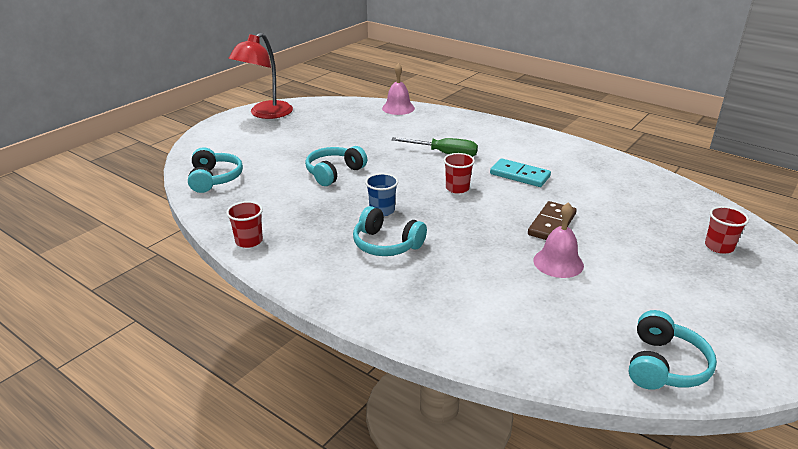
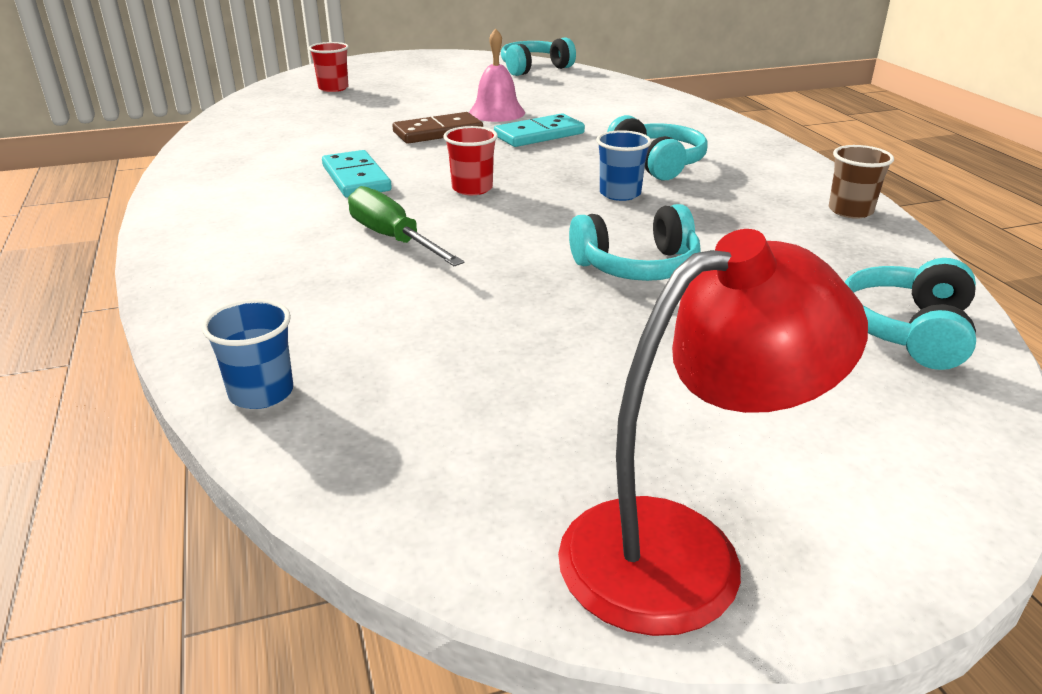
camera: 145 degrees left, 0 degrees up
(249, 241) = (850, 211): red cup -> brown cup
(398, 108) = (261, 393): pink bell -> blue cup
(491, 246) = (539, 135): none -> turquoise domino

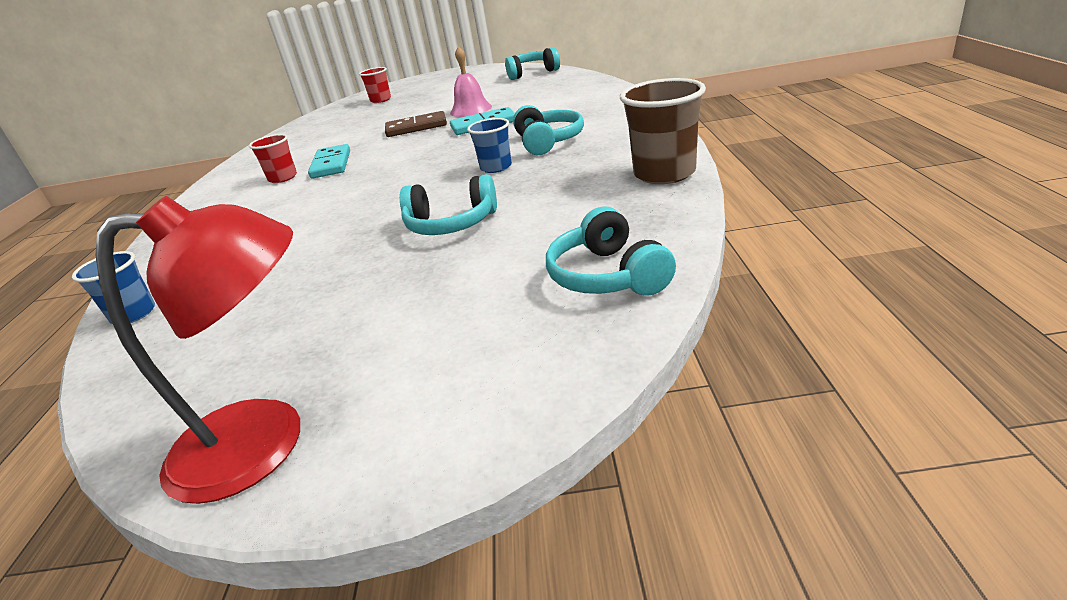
camera: 20 degrees right, 0 degrees up
(393, 239) = (311, 207): green screwdriver -> none
(472, 188) = (397, 168): red cup -> red cup (283, 178)
(850, 211) = (664, 174): brown cup -> brown cup, size x1.67
(908, 331) = (608, 276): turquoise headphones -> turquoise headphones turned 60 degrees counterclockwise

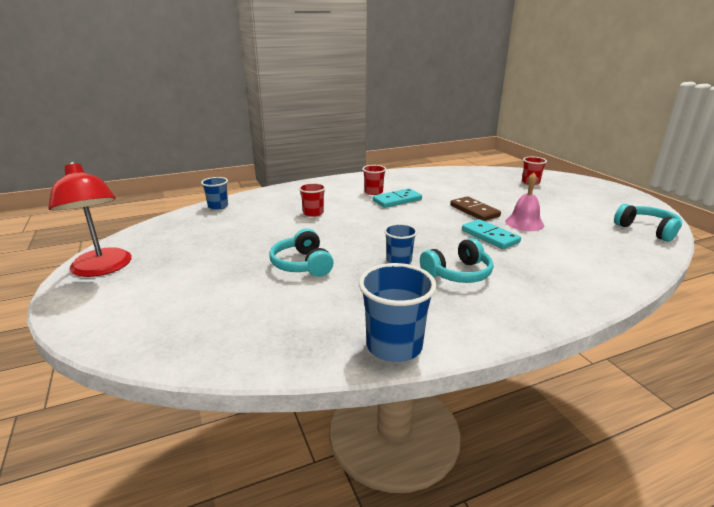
camera: 65 degrees right, 5 degrees down
(294, 220) = (313, 213): none -> red cup
(608, 276) = (218, 340): turquoise headphones -> none
(664, 174) = (394, 346): brown cup -> blue cup

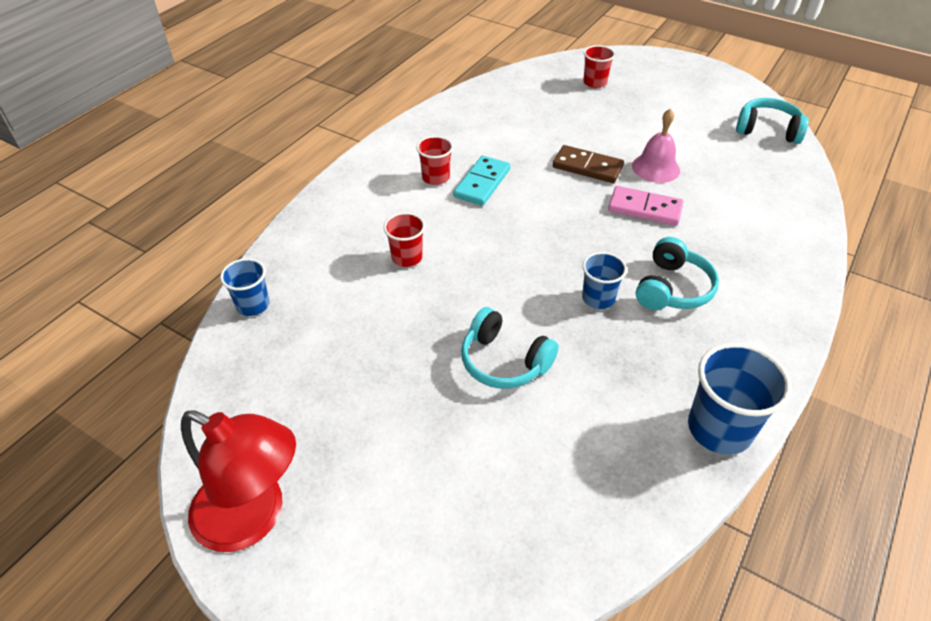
camera: 35 degrees left, 20 degrees up
(490, 236) = (645, 208): turquoise domino -> pink domino

